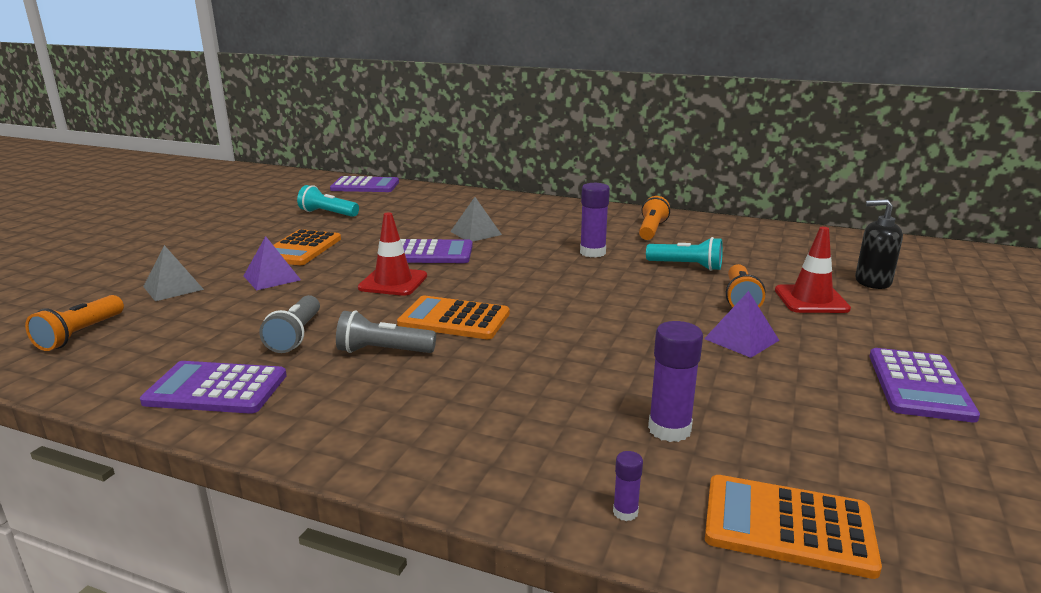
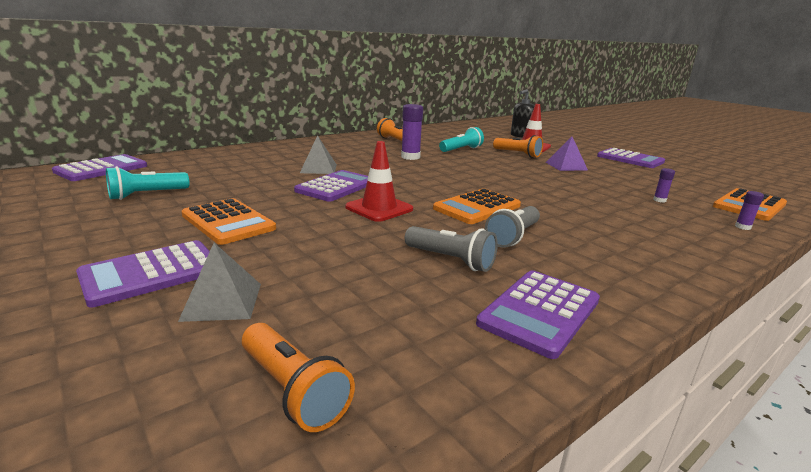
camera: 60 degrees left, 0 degrees up
(199, 260) = (151, 273): none -> purple calculator
(271, 278) = (287, 246): purple pyramid -> none
(669, 429) = (659, 200): purple glue stick -> purple glue stick, size x0.50

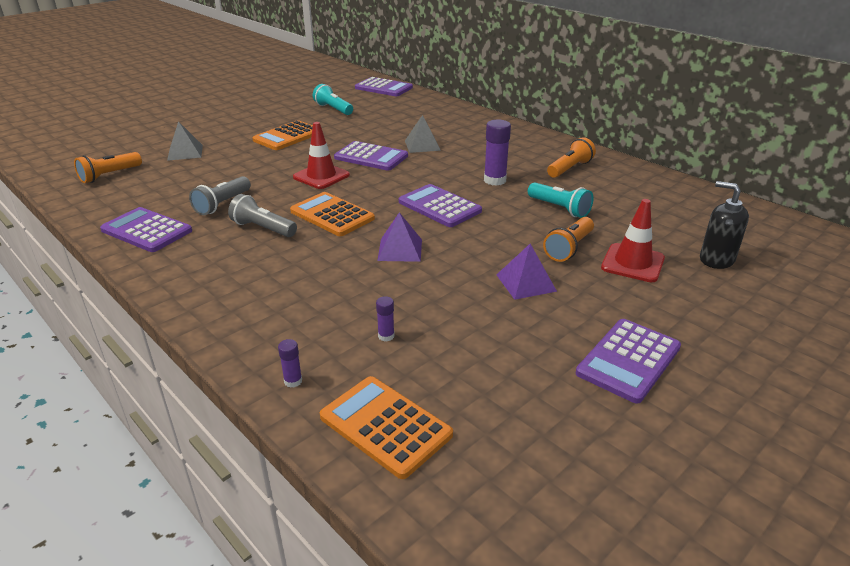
camera: 85 degrees right, 10 degrees up
(151, 273) = (218, 134): purple calculator -> purple calculator (439, 206)
(536, 189) = (400, 249): none -> purple pyramid

